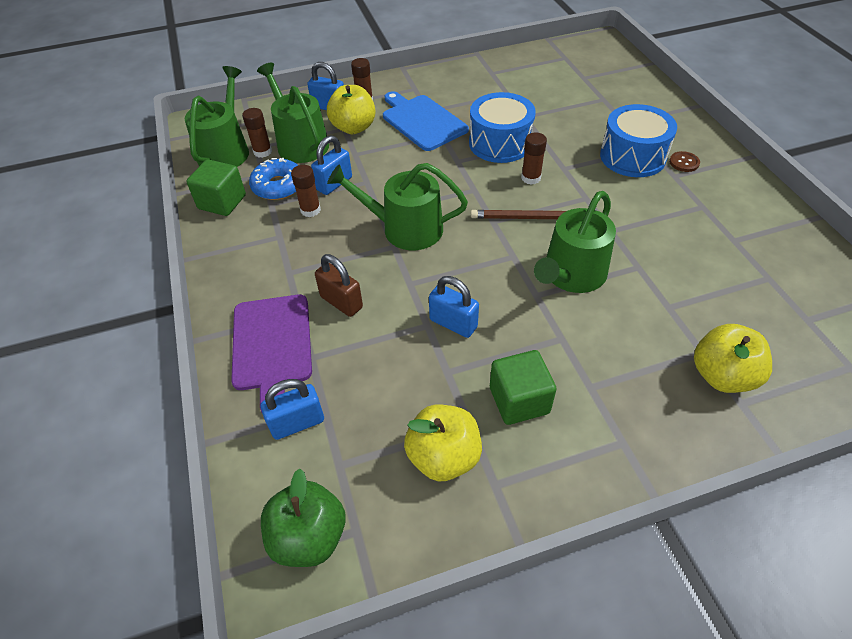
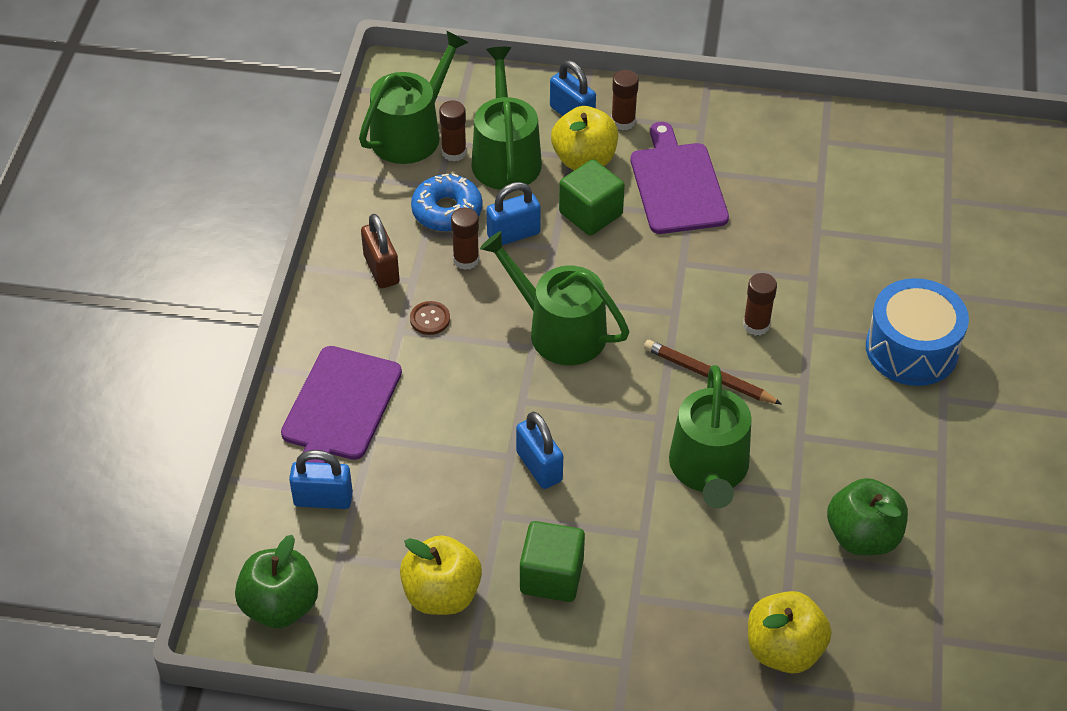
camera: 25 degrees right, 0 degrees up
(222, 202) = (372, 207): green cube -> green cube (590, 214)
(341, 302) = (436, 390): brown padlock -> brown padlock (381, 269)
(422, 121) = (677, 184): blue cutting board -> purple cutting board
(500, 143) = (754, 259): blue drum -> none
(571, 275) = (709, 469): green watering can -> green watering can turned 60 degrees counterclockwise
(684, 162) = (972, 385): brown button -> brown button (430, 319)
(703, 275) = (862, 536): none -> green apple

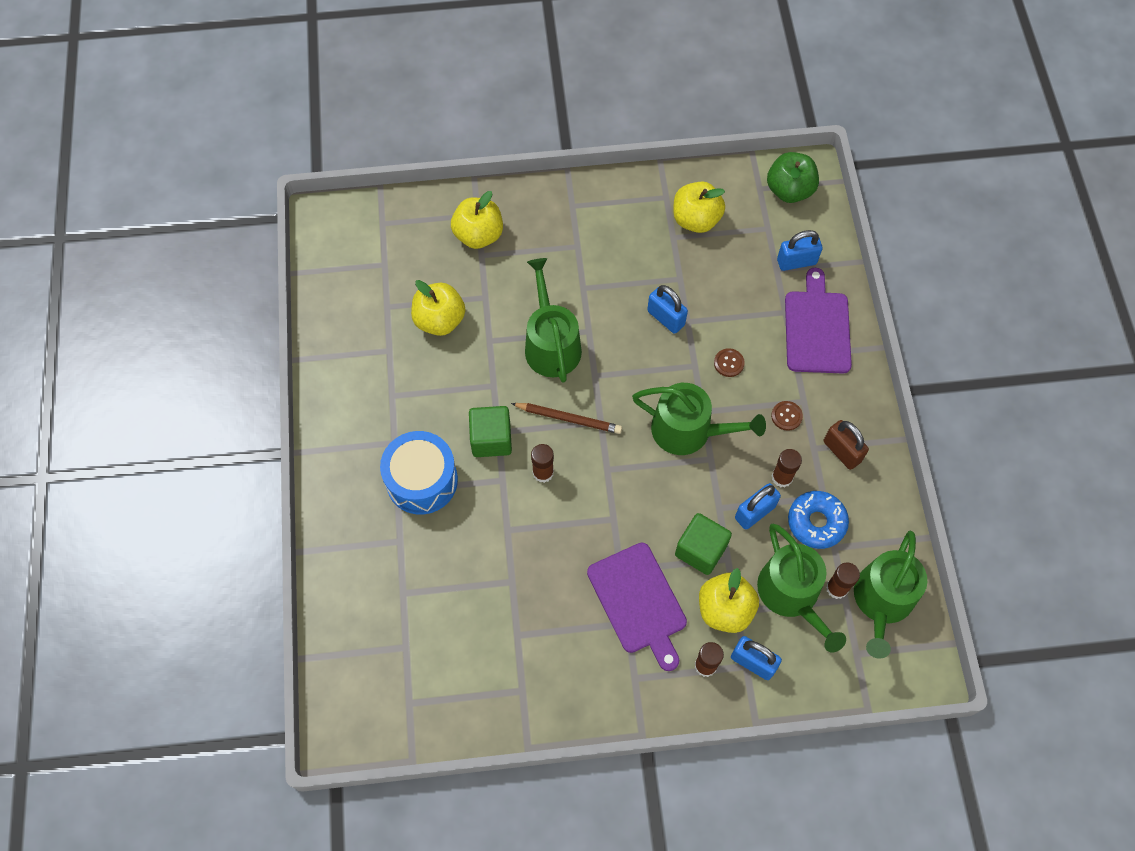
camera: 165 degrees right, 15 degrees up
(476, 393) = (729, 363): none -> brown button
(551, 576) = (633, 246): green cube -> green cube (491, 439)
(862, 536) = (440, 320): green apple -> yellow apple

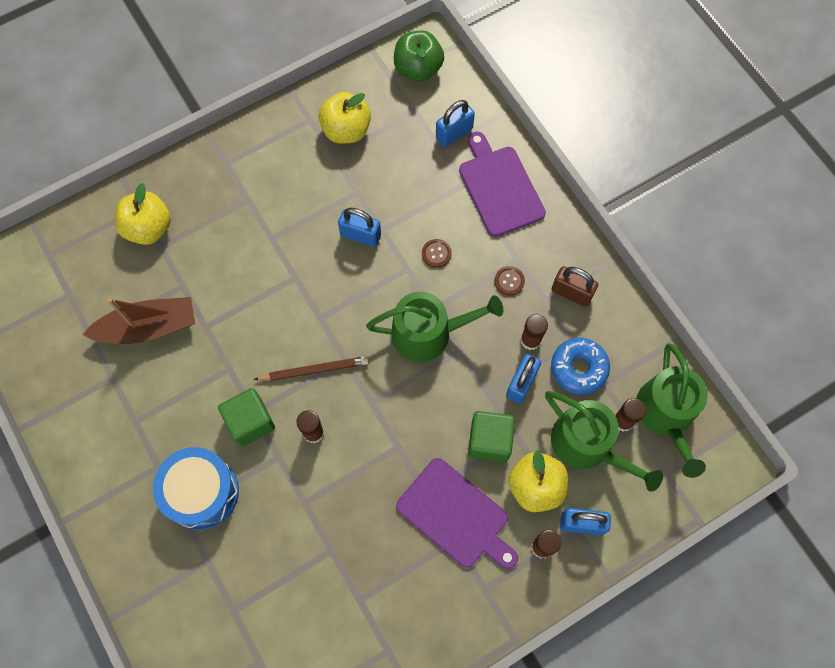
camera: 25 degrees left, 5 degrees up
(440, 320) = (148, 327): yellow apple -> brown boat
(551, 344) = (265, 305): green watering can -> none

